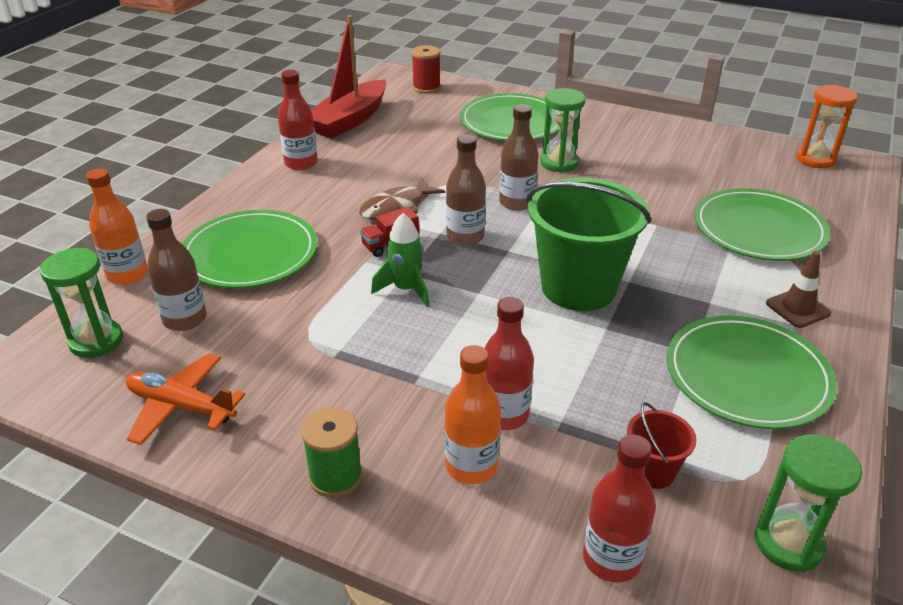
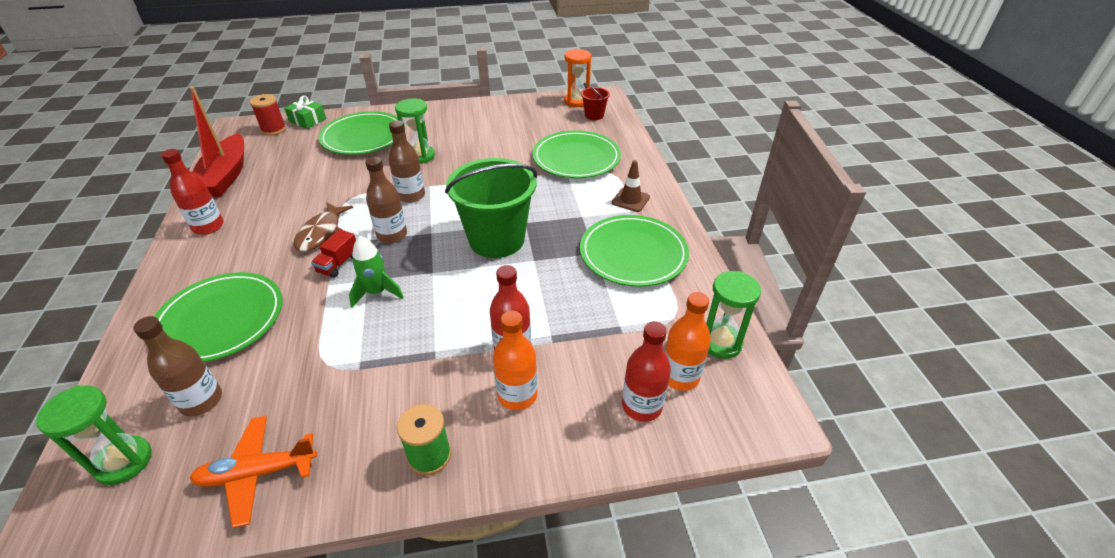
camera: 35 degrees left, 5 degrees up
(127, 275) = (108, 389): orange bottle -> orange bottle (680, 376)
(466, 88) = (307, 120): none -> green gift
(652, 471) = (625, 339): red bucket -> red bucket (594, 115)

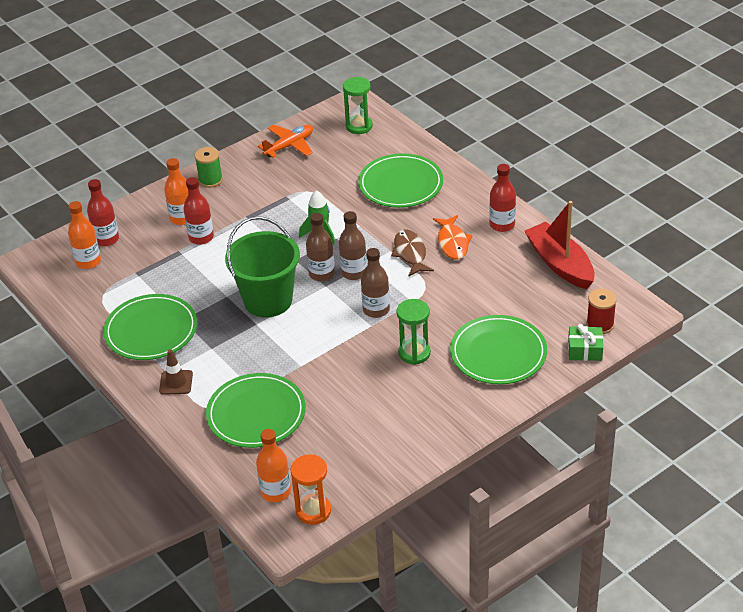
camera: 155 degrees right, 0 degrees up
(201, 401) = (355, 154): brown bottle -> brown bottle (322, 274)
(273, 227) = (452, 243): none -> orange fish
(338, 264) = (369, 239): red truck -> none
(594, 115) = (276, 492): red bucket -> orange bottle
(720, 342) = (66, 290): green hourglass -> none

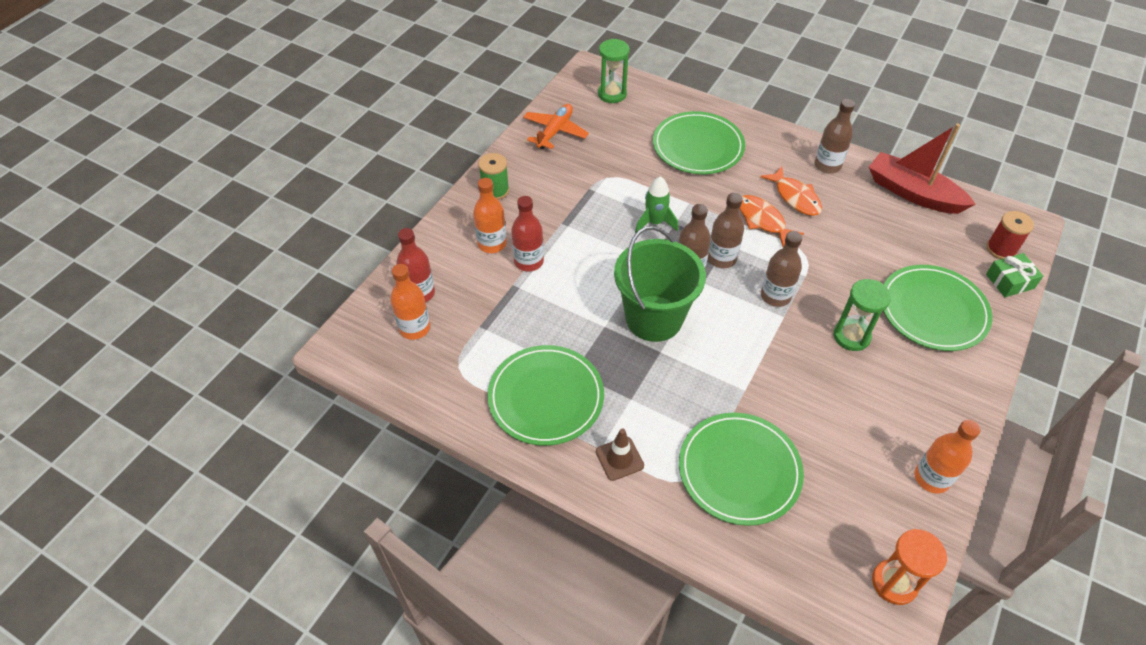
camera: 25 degrees left, 10 degrees up
(276, 492) = (834, 572): orange bottle -> orange bottle (931, 478)
(410, 253) = (762, 220): brown fish -> orange fish
(502, 225) = (827, 165): red bottle -> brown bottle

